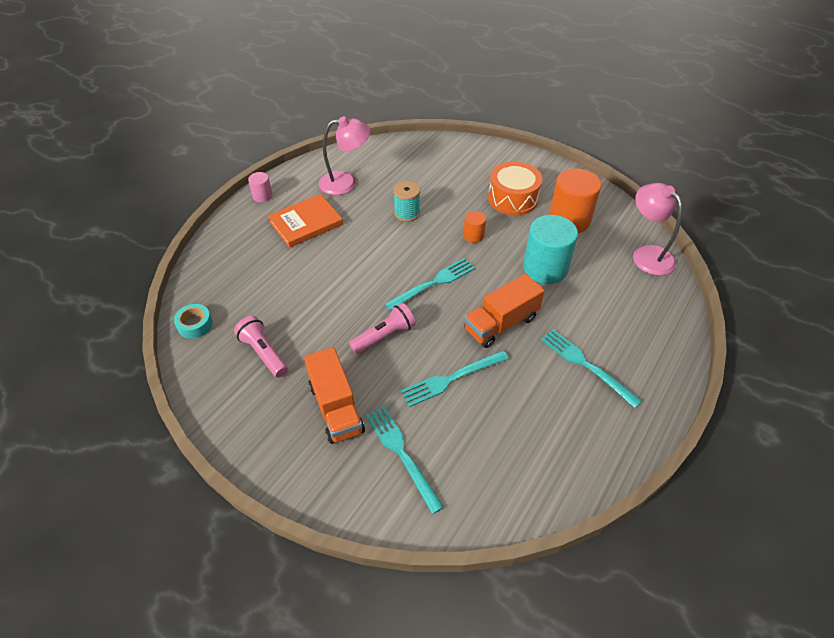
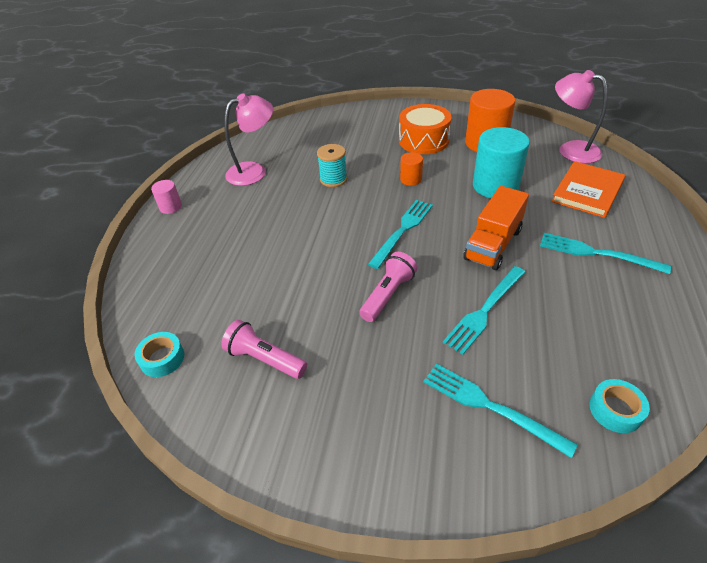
camera: 20 degrees left, 5 degrees down
(306, 223) = (234, 217): orange book -> orange book (587, 192)
(336, 408) = (385, 386): orange truck -> none
(494, 496) = (615, 410): none -> turquoise tape

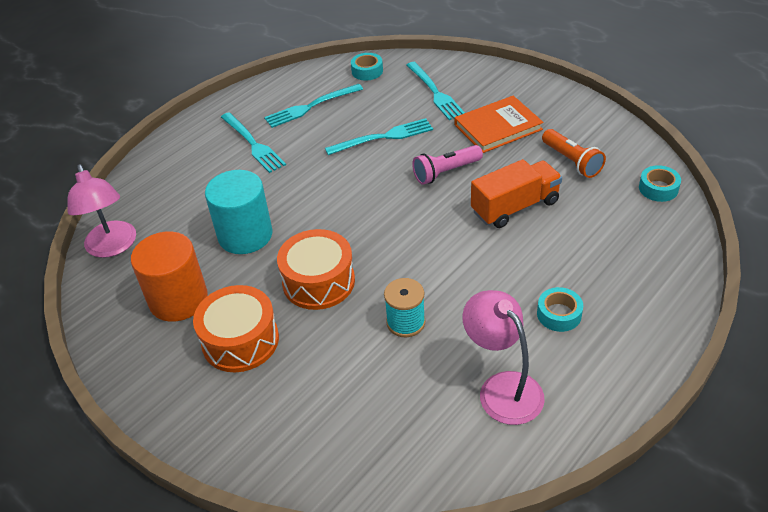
camera: 150 degrees left, 0 degrees up
(170, 207) = (639, 367): pink cylinder -> none
(232, 217) = (559, 314): none -> turquoise tape
(254, 171) = (502, 388): pink lamp -> pink lamp turned 60 degrees clockwise
(264, 359) = (572, 161): pink flashlight -> orange flashlight
(403, 230) = (383, 223): turquoise fork -> turquoise fork (310, 107)
(411, 179) = (318, 282): orange cylinder -> orange drum
(493, 244) = (320, 180): orange truck -> orange truck (515, 207)
(587, 192) = (177, 194): orange book -> orange book (498, 127)

